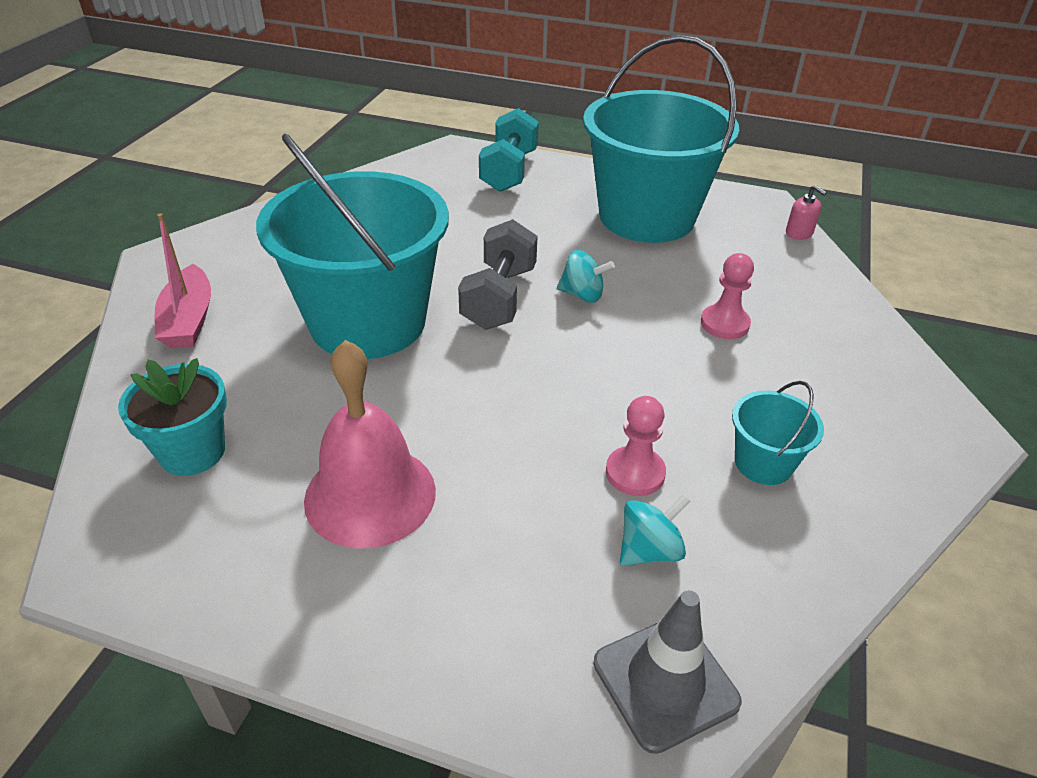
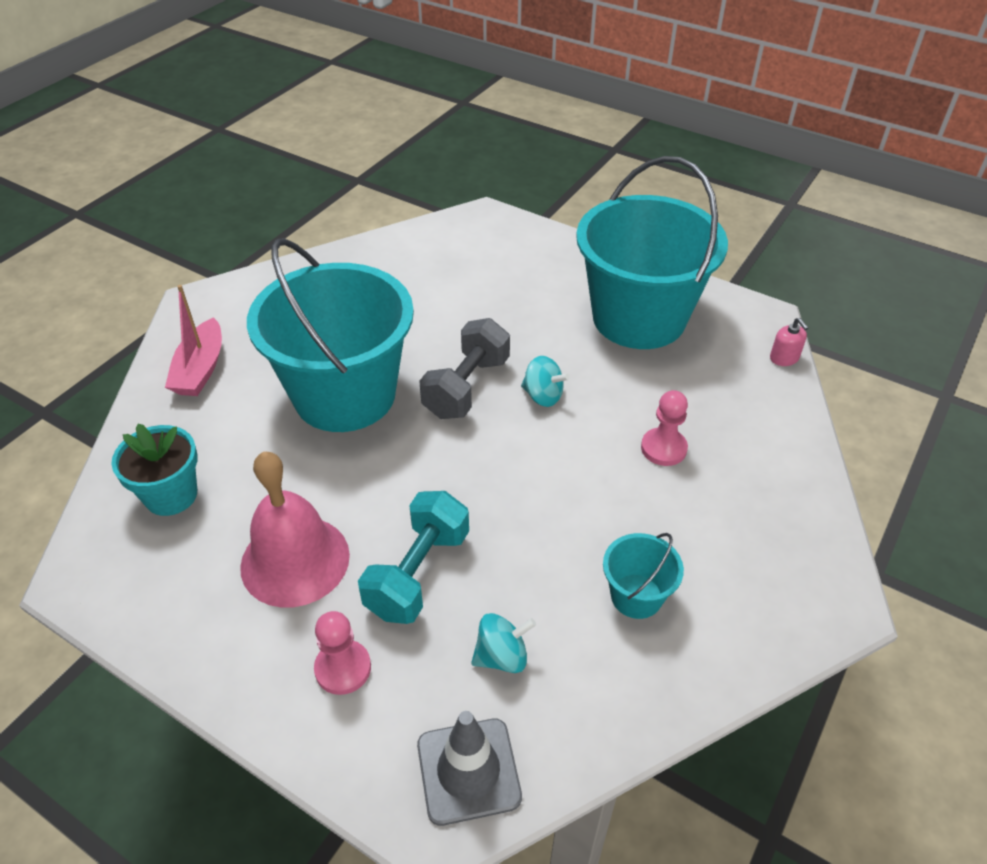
camera: 15 degrees right, 5 degrees up
(509, 171) = (526, 247): turquoise dumbbell -> turquoise dumbbell (417, 573)
(635, 473) = (518, 583): pink pawn -> pink pawn (343, 668)

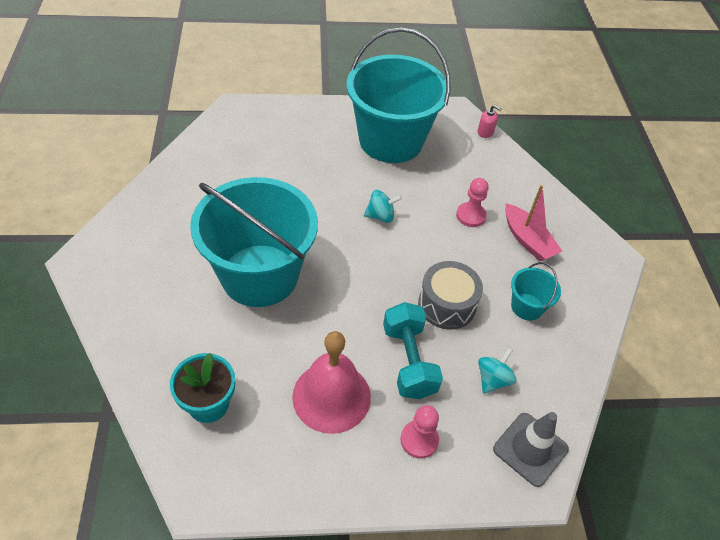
camera: 40 degrees left, 5 degrees up
(200, 369) = (138, 308): pink boat -> pink boat (527, 240)
(467, 387) = (332, 232): grey dumbbell -> none
(528, 536) = (447, 305): none -> grey drum

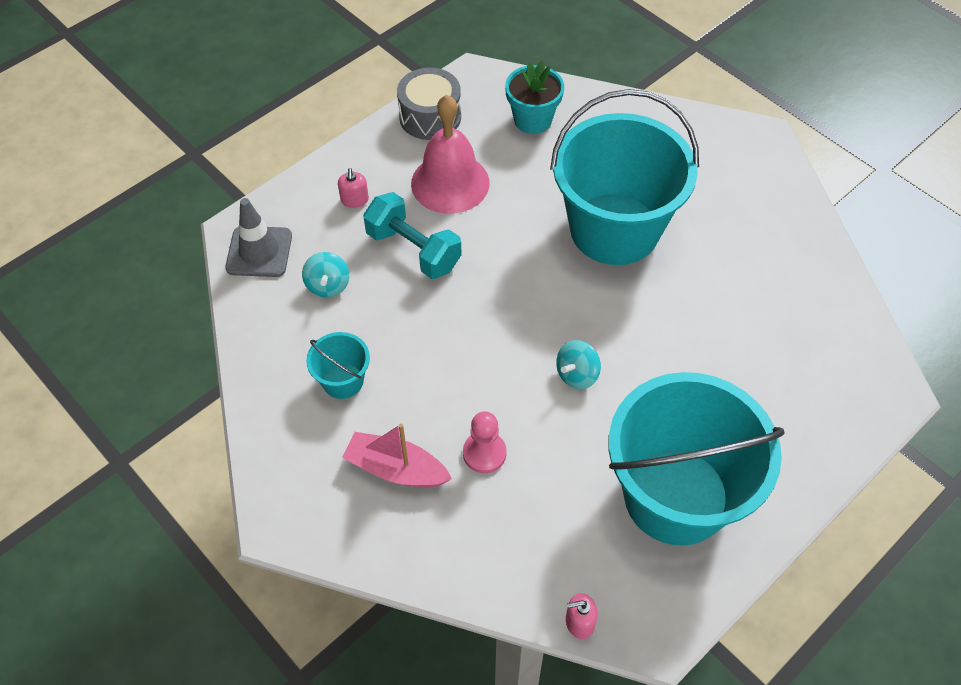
camera: 145 degrees right, 5 degrees up
(419, 440) = (354, 200): pink pawn -> pink soap dispenser
(447, 305) = (423, 325): grey drum -> grey drum (430, 117)

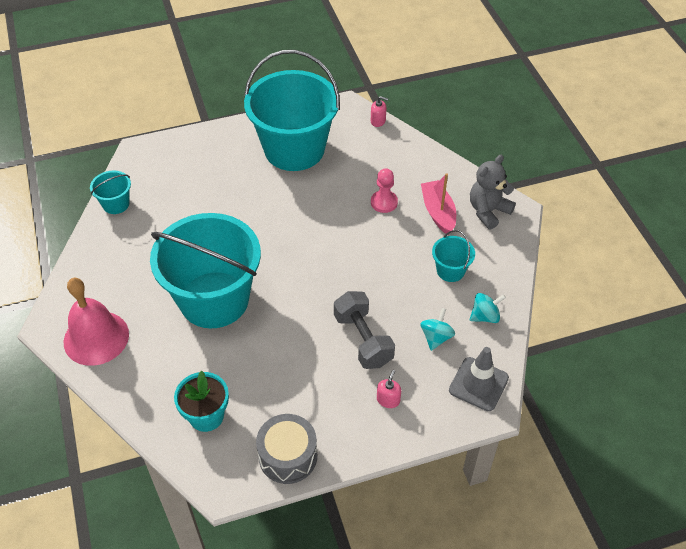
camera: 155 degrees left, 5 degrees down
(321, 504) = (488, 211): none -> grey teddy bear
(396, 469) = (438, 212): pink boat -> pink boat turned 150 degrees counterclockwise
(413, 250) = (363, 340): turquoise dumbbell -> grey dumbbell
(450, 183) = (307, 384): pink bell -> pink bell (96, 338)
(577, 375) = (305, 221): turquoise spinning top -> turquoise spinning top (485, 316)
(840, 298) = (116, 204): none -> turquoise bucket

